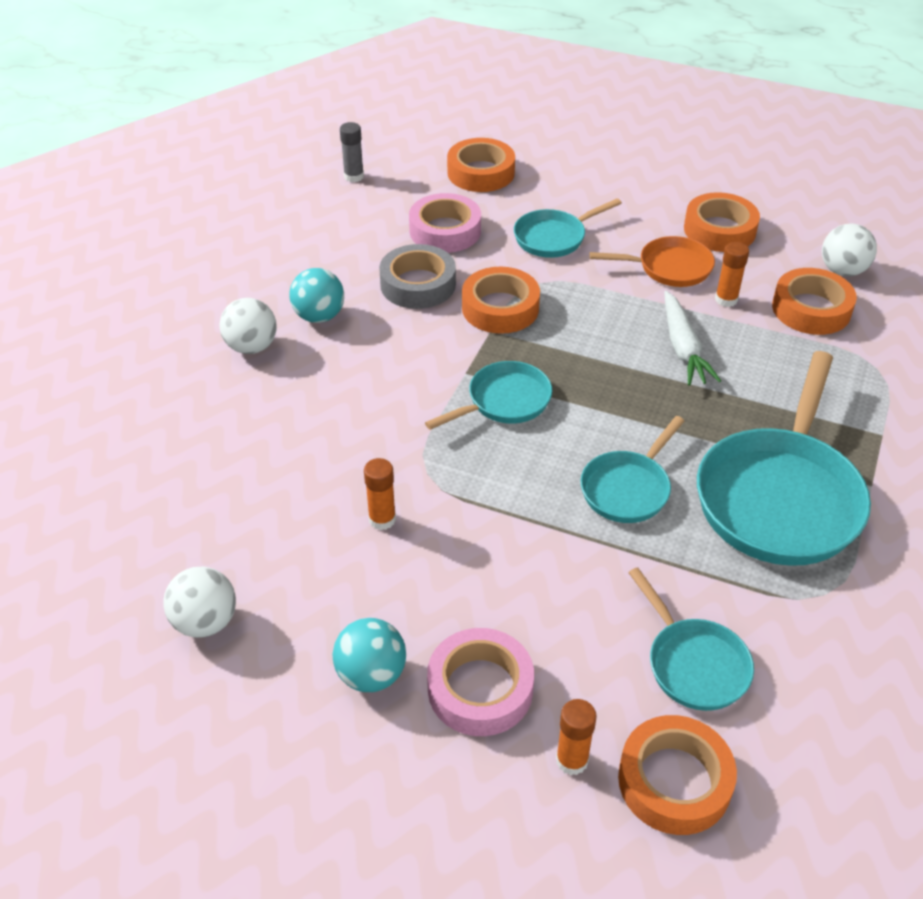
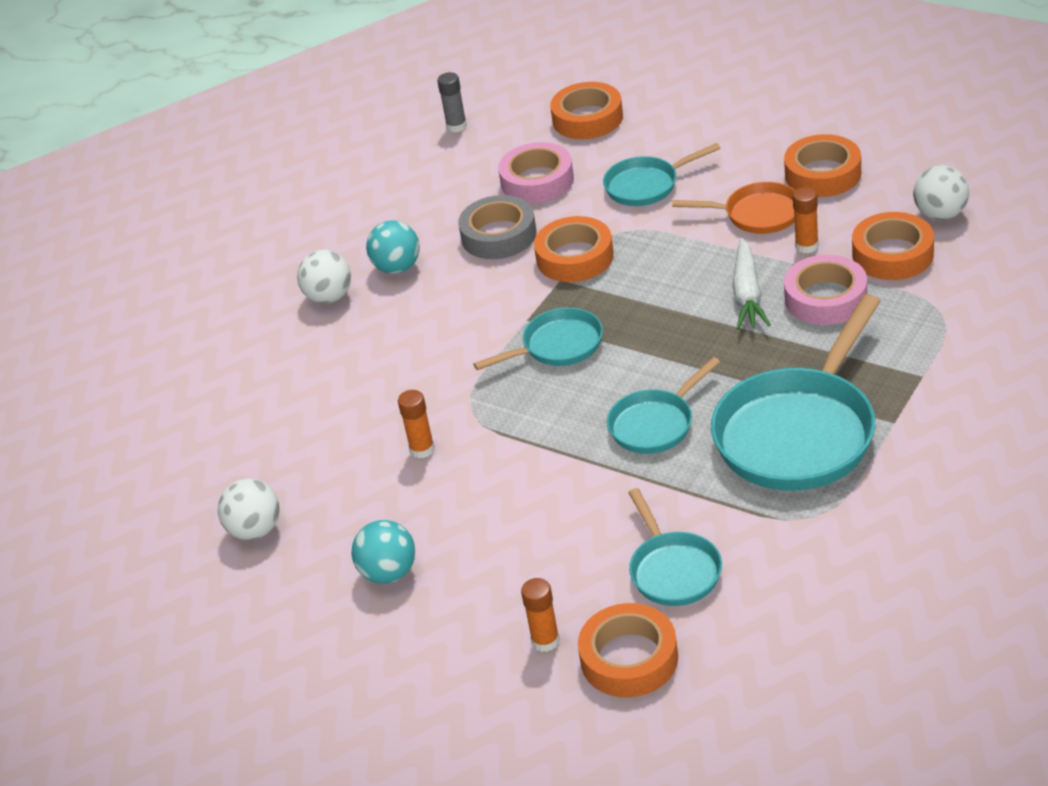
camera: 15 degrees right, 5 degrees down
(480, 689) = (479, 586): pink tape -> pink tape (825, 298)

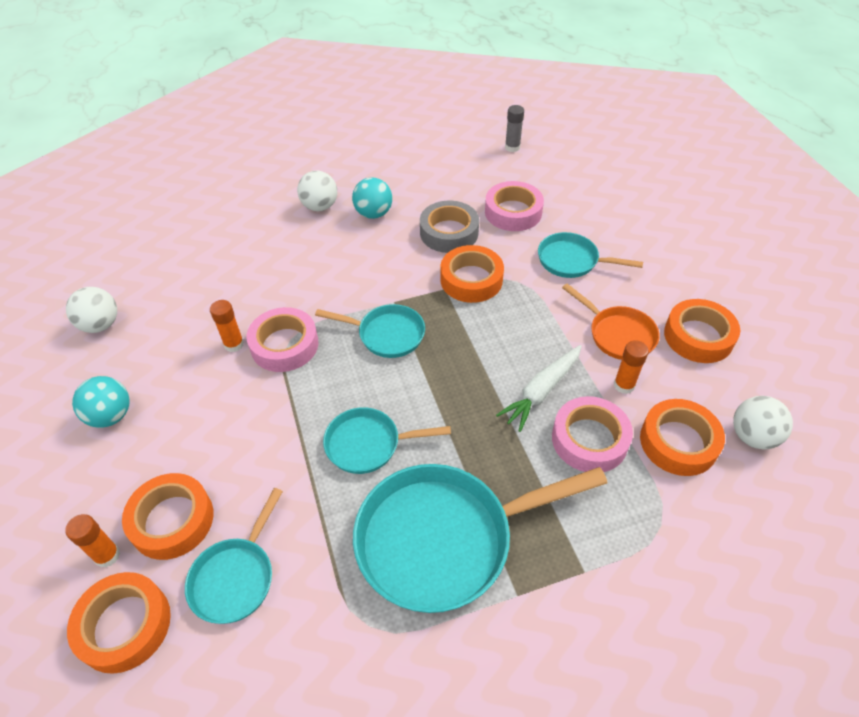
camera: 35 degrees right, 10 degrees up
(473, 417) = (284, 345): none -> pink tape
(587, 118) = (590, 191): orange tape -> orange tape (172, 520)

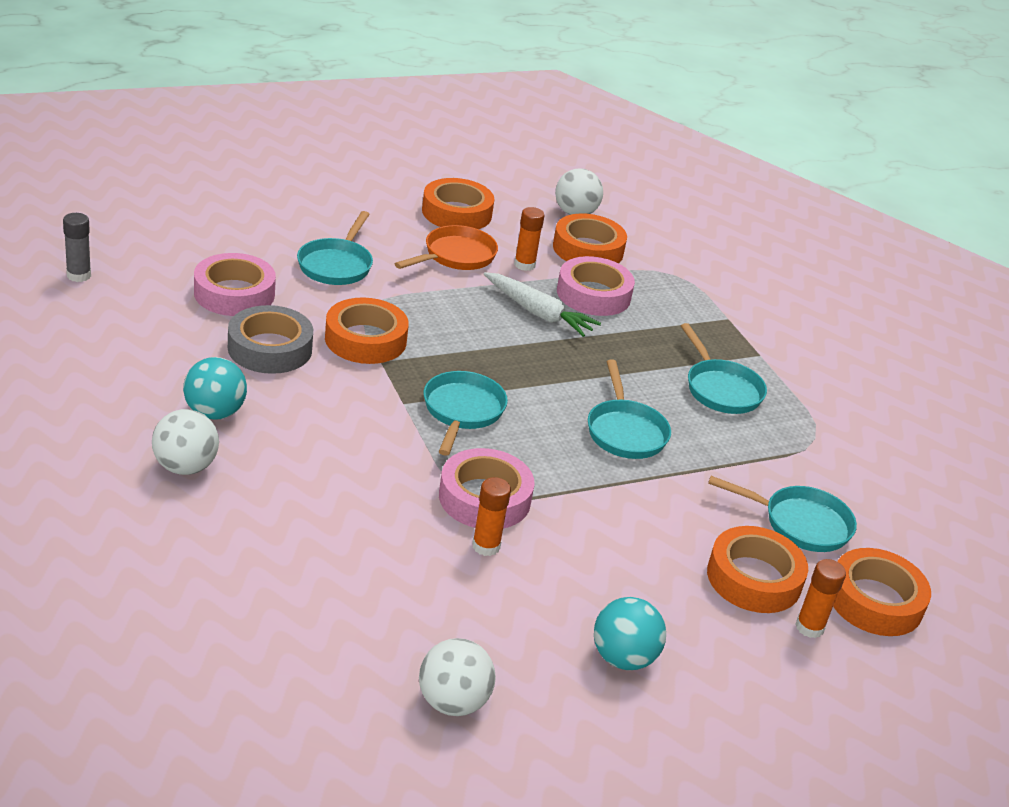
camera: 100 degrees left, 15 degrees down
(444, 539) = (721, 389): turquoise pan -> turquoise pan, size x0.54

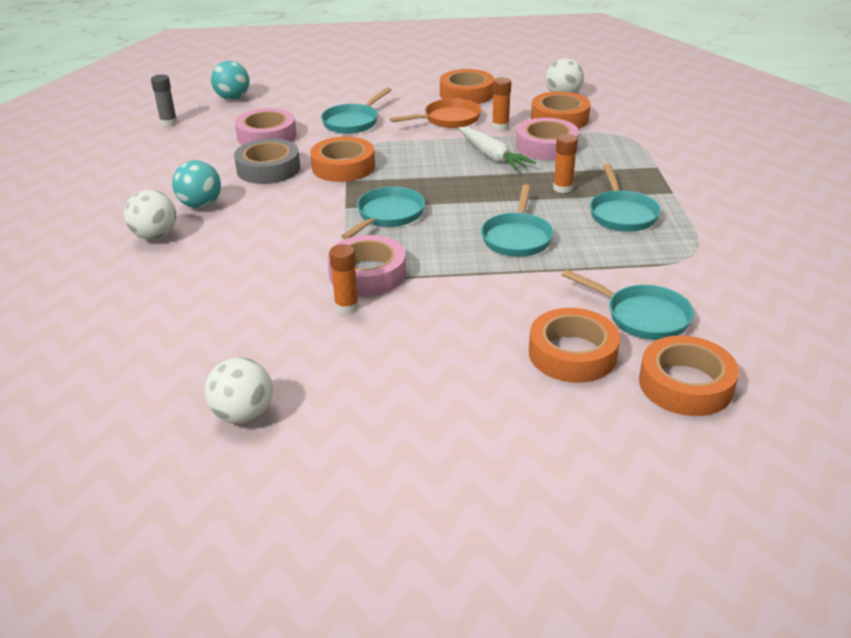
camera: 25 degrees right, 0 degrees up
(623, 658) = (412, 401): turquoise ball -> turquoise ball (233, 98)
(809, 627) = (606, 398): orange glue stick -> orange glue stick (562, 188)

